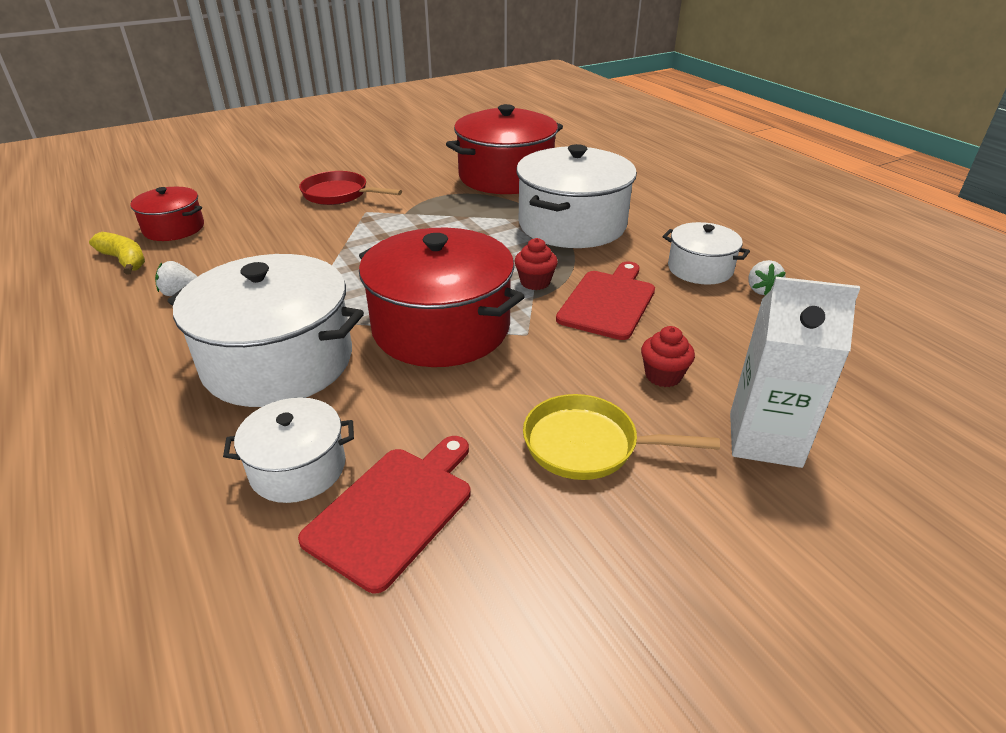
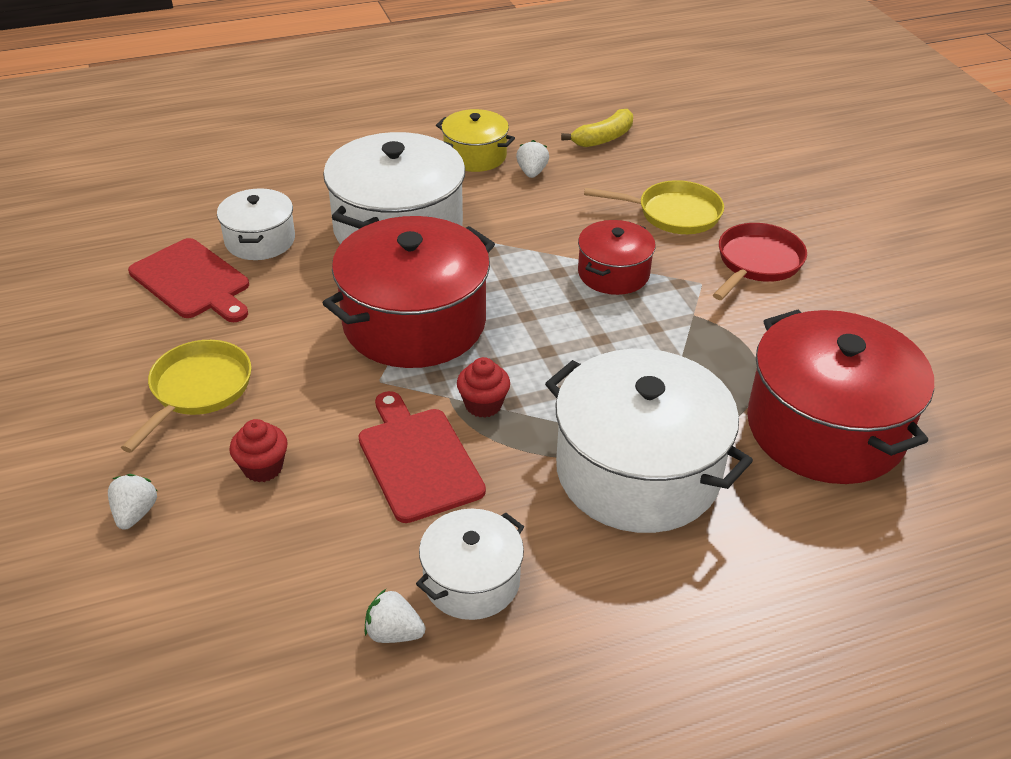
camera: 100 degrees right, 5 degrees up
(132, 330) = (475, 156): none -> yellow pot
(174, 228) = (670, 157): red pot -> red pot (613, 273)
(269, 224) = (673, 214): none -> yellow pan
(608, 302) = (418, 460): red cutting board -> red cutting board turned 150 degrees counterclockwise
(764, 439) = (135, 513): white carton -> white strawberry

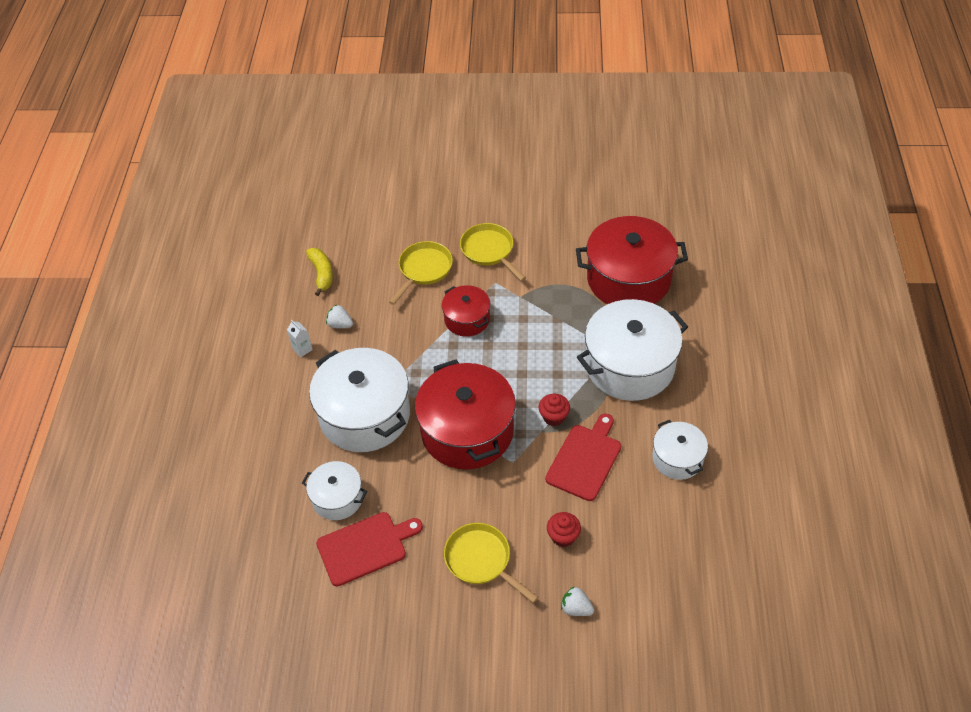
camera: 65 degrees left, 10 degrees up
(394, 633) = (699, 500): white strawberry -> none
(418, 460) = (585, 459): red cutting board -> red cutting board turned 120 degrees clockwise
(475, 156) = (302, 349): yellow pot -> white carton
(757, 263) = (489, 251): red pan -> yellow pan

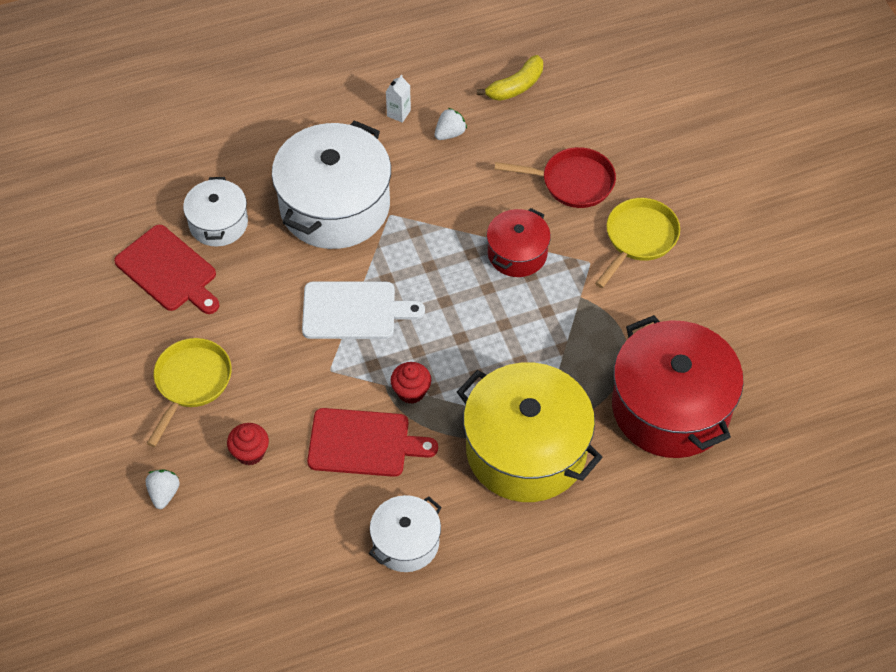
camera: 65 degrees right, 5 degrees up
(340, 324) = (450, 133): white strawberry -> white strawberry turned 45 degrees clockwise
(424, 270) = (572, 182): yellow pan -> red pan
(467, 431) = (354, 311): red pot -> white cutting board
(630, 365) = (526, 450): white pot -> yellow pot

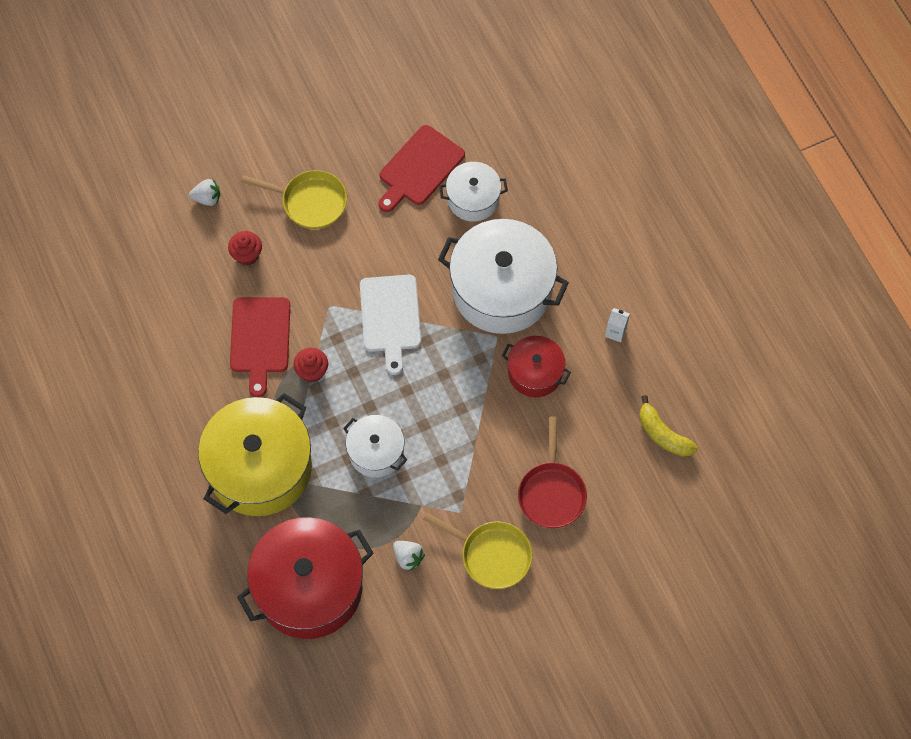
camera: 85 degrees right, 10 degrees up
(406, 542) = (170, 380): white pot -> white pot (376, 452)
(450, 133) = (597, 379): white strawberry -> white strawberry (408, 557)
(517, 253) = (464, 448): red pot -> red pot (535, 373)

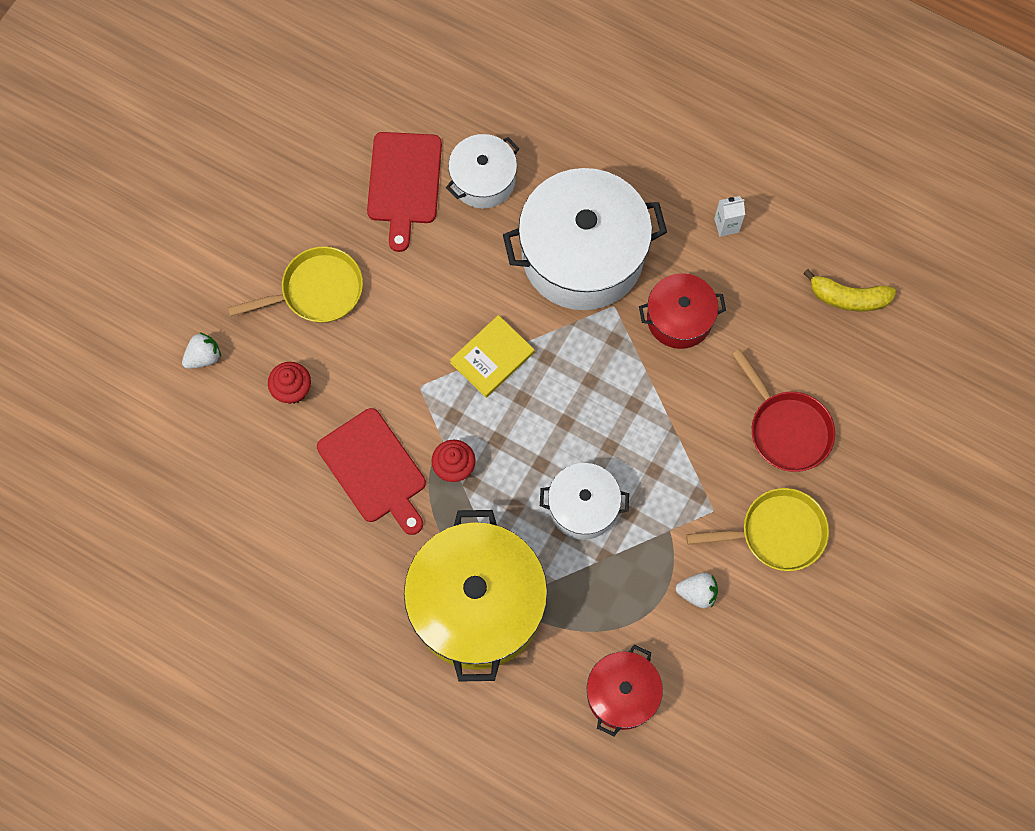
camera: 35 degrees left, 5 degrees up
(309, 587) = (622, 694): red pot -> red pot, size x0.53
(390, 317) = (492, 357): white cutting board -> yellow book

